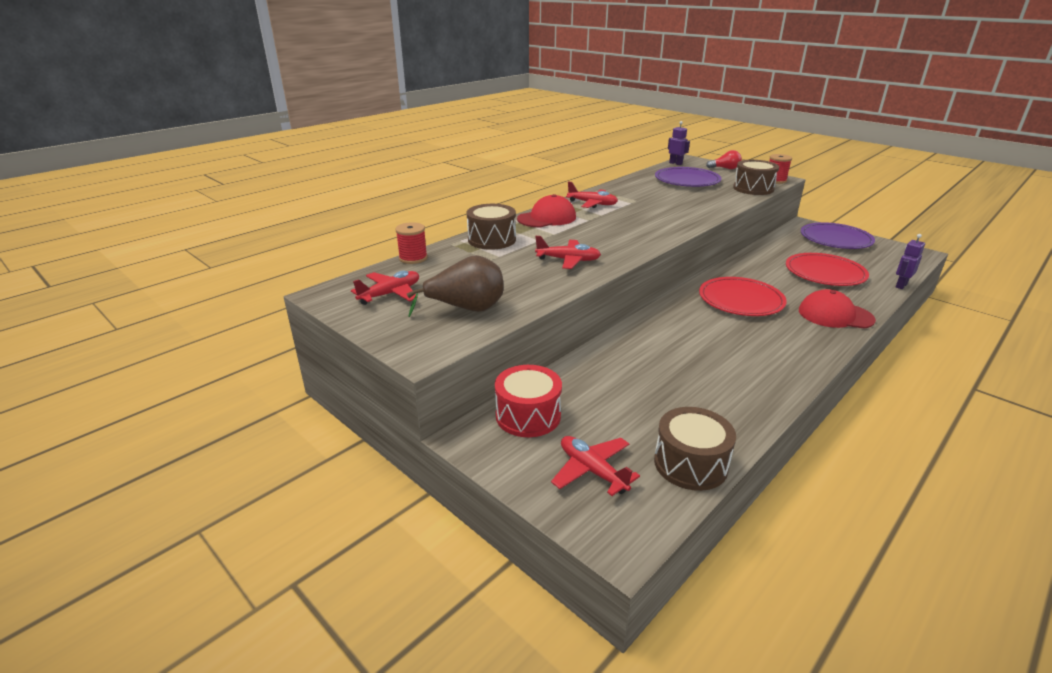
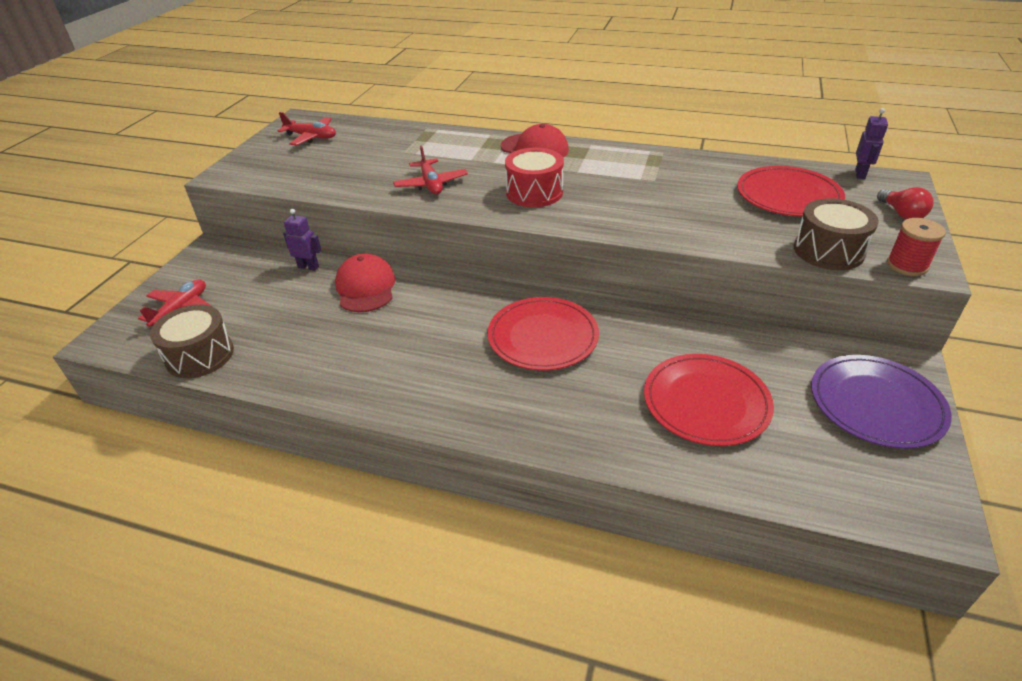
camera: 65 degrees right, 10 degrees up
(413, 258) = (384, 124): red spool -> none
(466, 309) = (300, 170): brown pear -> none
(492, 240) = (451, 140): brown drum -> none
(528, 415) = (245, 263): red drum -> red drum (534, 192)
(592, 204) = (608, 159): red plane -> none
(687, 180) = (788, 196): purple plate -> red plate
(835, 315) = (561, 423): red cap -> red cap (365, 287)
(901, 285) = (738, 494): purple robot -> purple robot (308, 267)

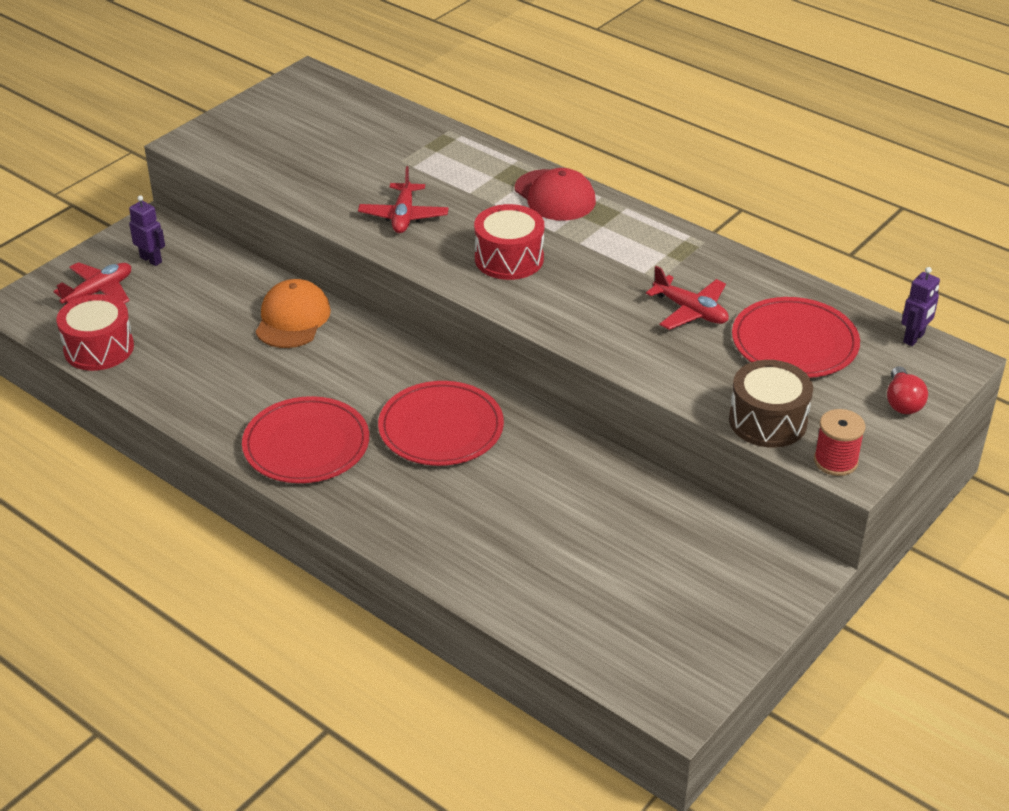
camera: 20 degrees right, 0 degrees up
(200, 355) = (99, 348): brown drum -> red drum
(308, 267) = (245, 276): purple robot -> purple robot (151, 260)
(311, 137) = (309, 110): red plane -> red plane (690, 311)
(365, 287) = (292, 319): red cap -> orange cap
(706, 402) = (554, 542): red plate -> red plate (306, 445)
(876, 404) = (725, 597): purple plate -> none

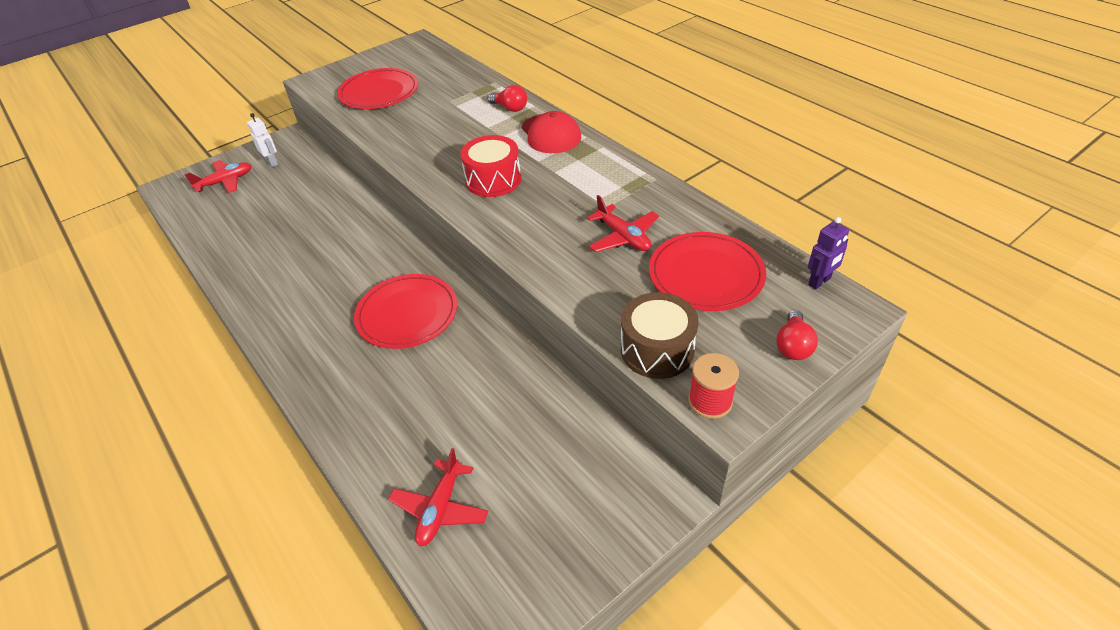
camera: 15 degrees right, 5 degrees up
(99, 348) = (200, 223): red drum -> none
(151, 260) = (272, 162): purple robot -> white robot
(292, 319) = (343, 213): orange cap -> none
(306, 445) = (300, 316): red plate -> red plate (379, 92)
(403, 216) = (430, 141): red plane -> red plane (440, 508)
(487, 165) = (510, 108): none -> red light bulb

